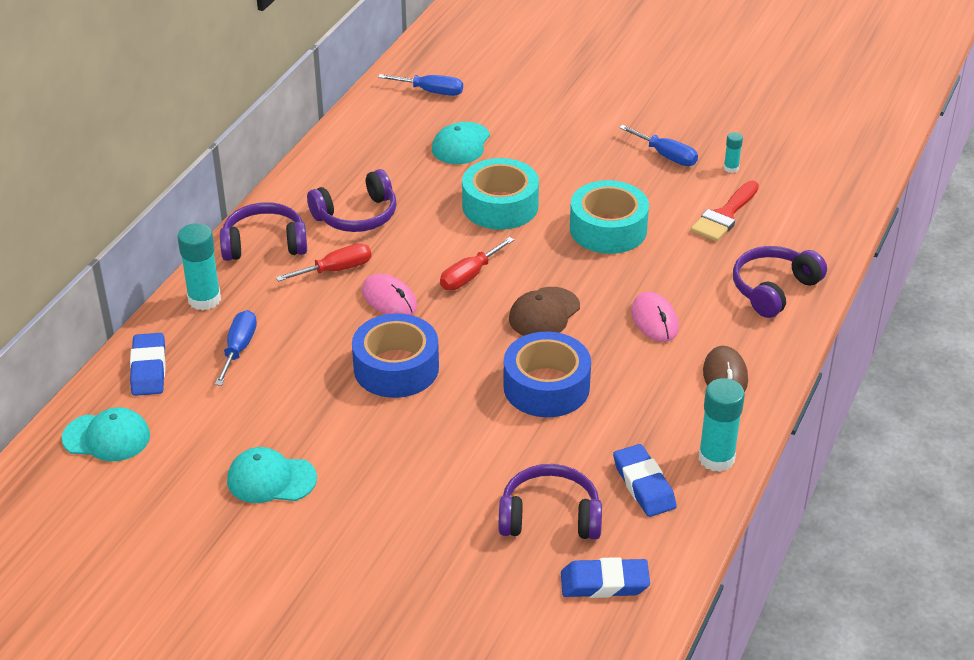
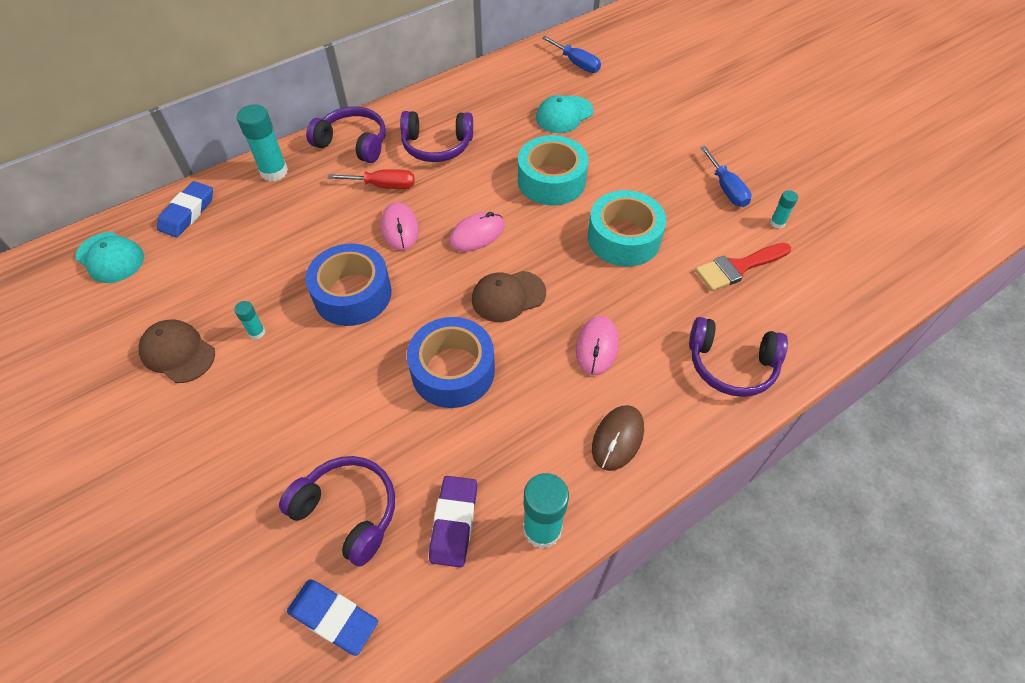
camera: 30 degrees right, 15 degrees up
(239, 349) = (259, 223): blue screwdriver -> none
(271, 479) = (178, 353): turquoise cap -> brown cap
(333, 433) = (257, 332): none -> turquoise glue stick
(469, 276) = (477, 234): red screwdriver -> pink mouse
(644, 485) = (454, 523): blue eraser -> purple eraser
(773, 289) = (731, 365): purple headphones -> purple headphones turned 150 degrees counterclockwise

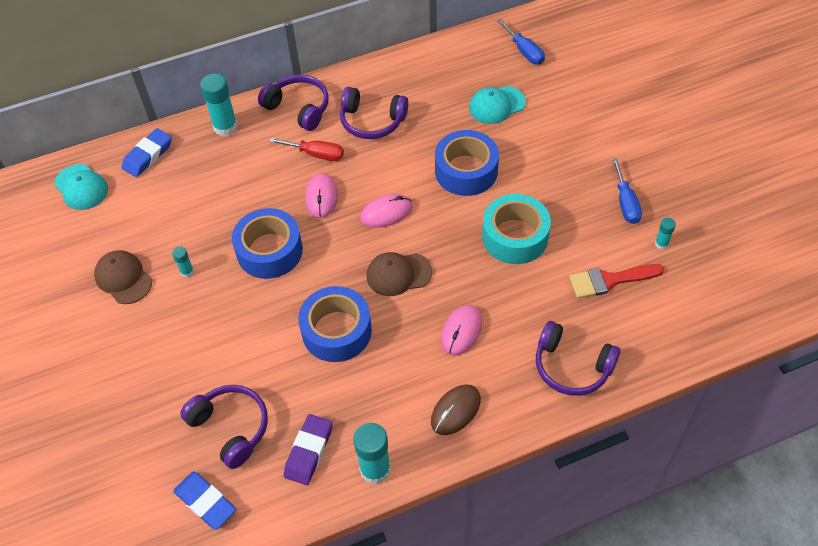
camera: 15 degrees right, 0 degrees up
(551, 180) = (466, 171): turquoise tape -> blue tape

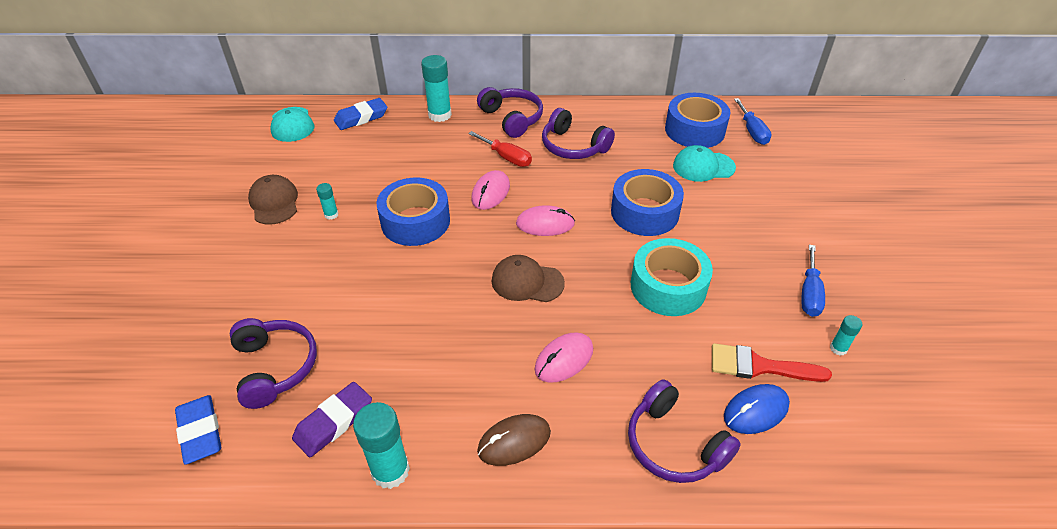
camera: 20 degrees right, 10 degrees down
(336, 331) = (435, 313): blue tape -> blue tape (694, 130)
(619, 318) = (756, 411): none -> blue mouse

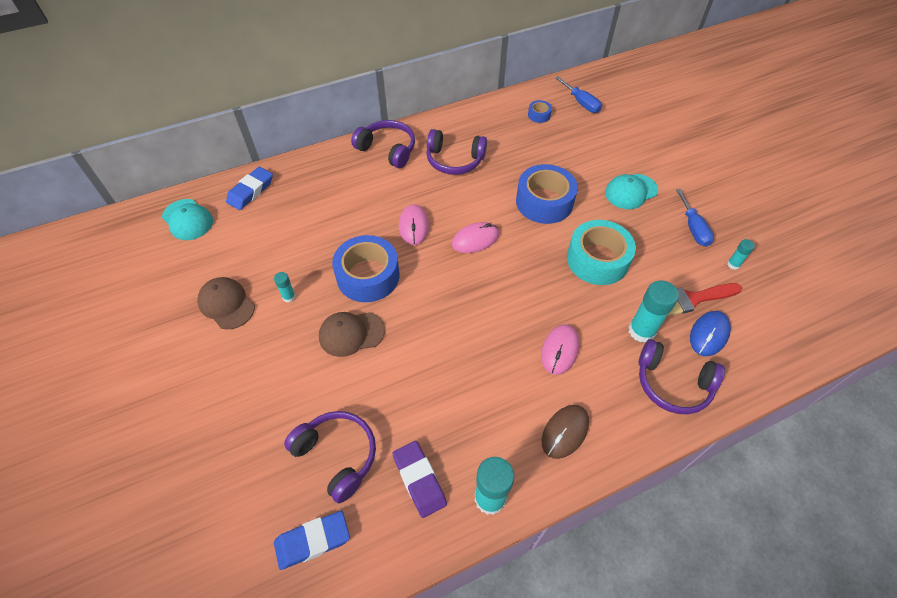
camera: 25 degrees left, 10 degrees up
(200, 432) = (313, 541): blue eraser -> blue eraser turned 60 degrees counterclockwise
(334, 422) = (419, 480): purple eraser -> purple eraser turned 45 degrees counterclockwise
(440, 115) = (322, 166): turquoise glue stick -> turquoise glue stick (641, 331)
(506, 157) = (406, 189): red screwdriver -> none
(527, 282) = (493, 296): brown cap -> brown cap (351, 333)
(694, 130) = (539, 115): blue tape -> blue tape, size x0.45
(703, 166) = (564, 146): turquoise cap -> turquoise cap (631, 191)

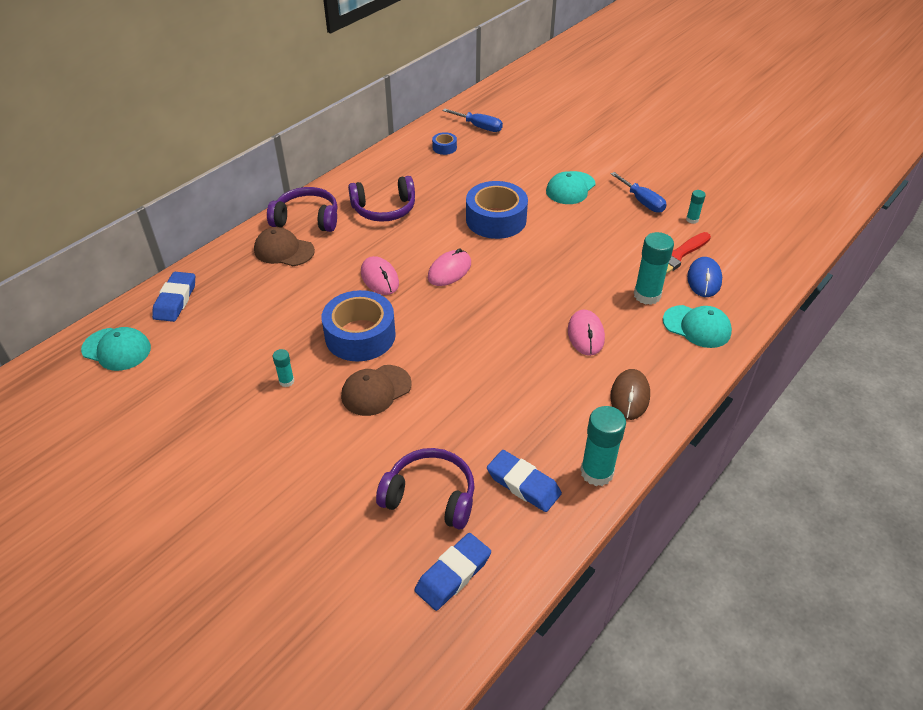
camera: 25 degrees left, 10 degrees down
(226, 304) = (220, 411): brown cap -> brown cap (284, 250)
(419, 480) = (523, 484): purple eraser -> blue eraser
(597, 260) = (574, 252): turquoise tape -> none
(672, 383) = (697, 326): purple headphones -> turquoise cap

